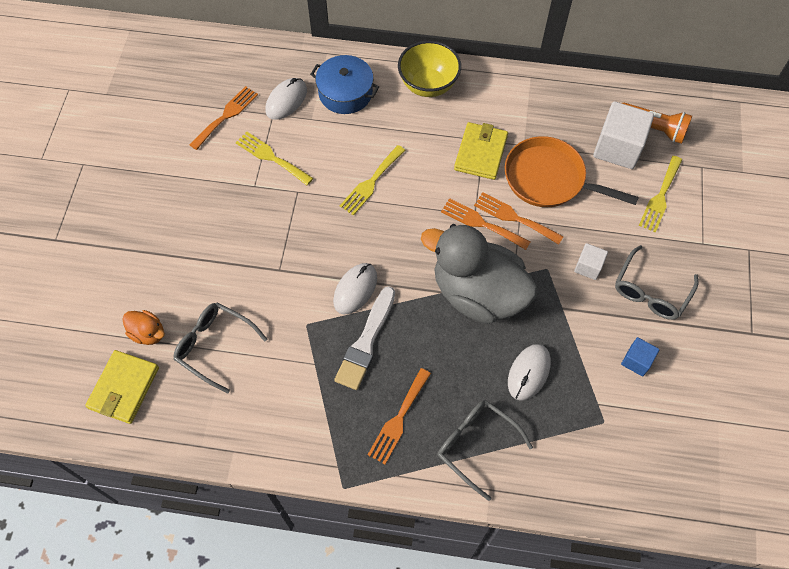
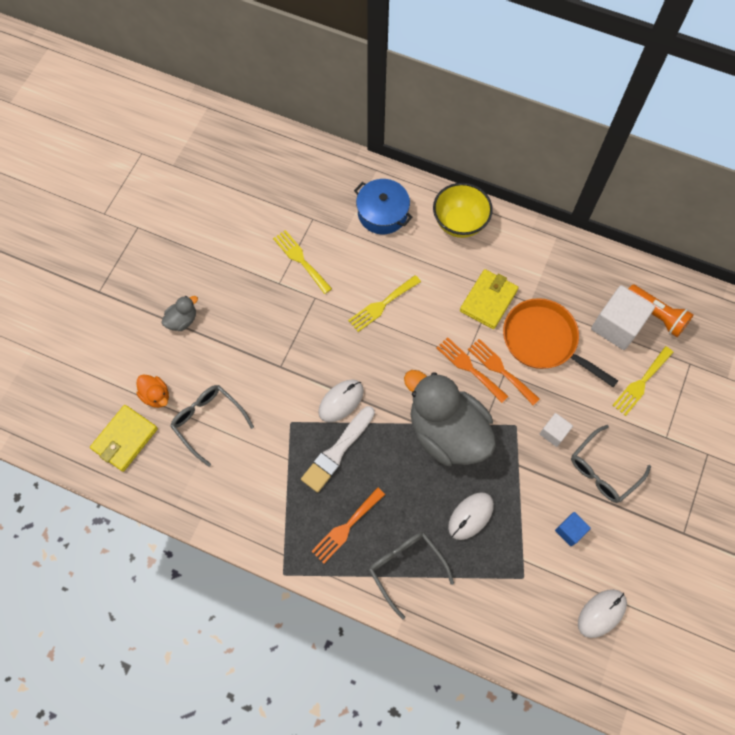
camera: 15 degrees right, 5 degrees up
(157, 247) = (182, 320): none -> grey duck
(226, 116) = (271, 210): orange fork -> none
(286, 100) = (328, 208): white mouse -> white mouse (601, 613)

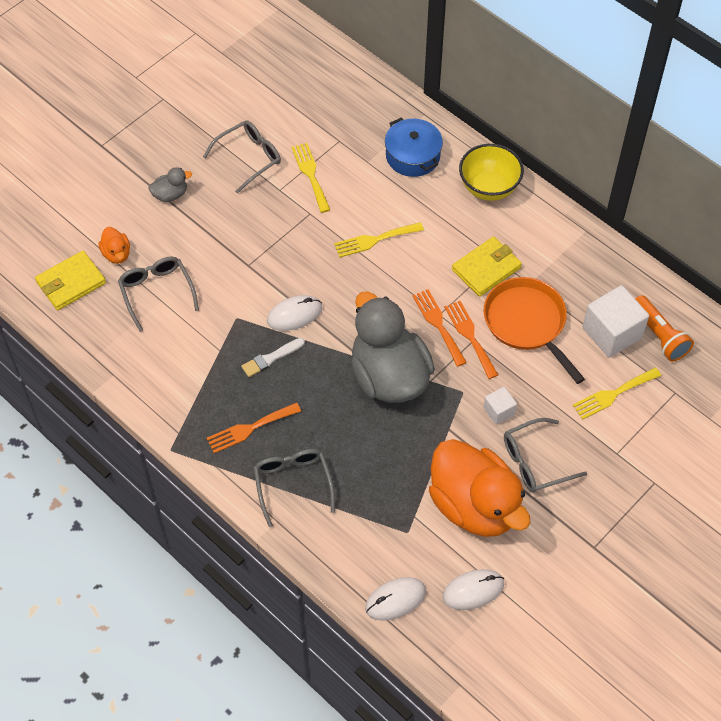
camera: 20 degrees right, 10 degrees down
(239, 261) = (249, 158): none -> grey glasses
(337, 451) = (271, 358): white brush -> white brush, size x0.63
(470, 516) = (379, 459): white mouse -> white mouse (395, 600)
(570, 531) = (474, 505): blue cube -> orange duck

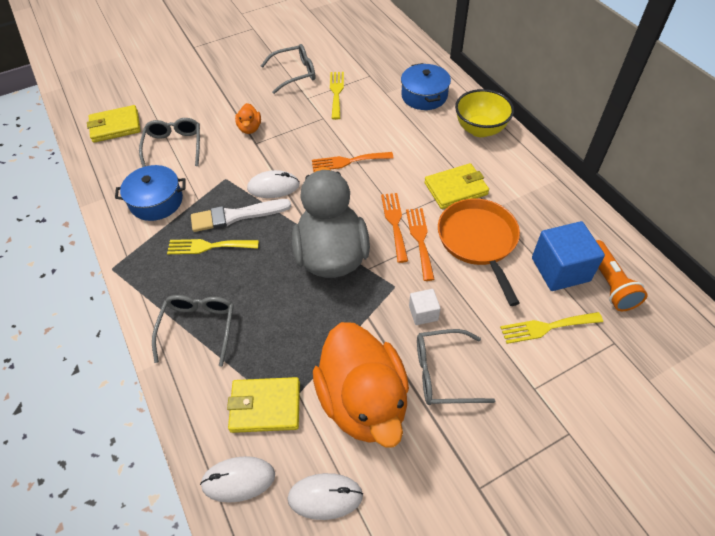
camera: 20 degrees right, 5 degrees down
(116, 254) = (161, 115): orange duck -> orange duck (250, 128)
(170, 195) = (223, 85): grey duck -> none
(175, 364) = (156, 201): none -> blue pot
(250, 428) = (187, 268): orange fork -> orange fork (348, 161)
(271, 358) = (236, 216): white brush -> white brush, size x1.58
(374, 240) = (367, 147): yellow fork -> yellow fork (208, 246)
(390, 535) = (265, 406): none -> yellow wallet
(612, 333) = (560, 269): white cube -> blue cube

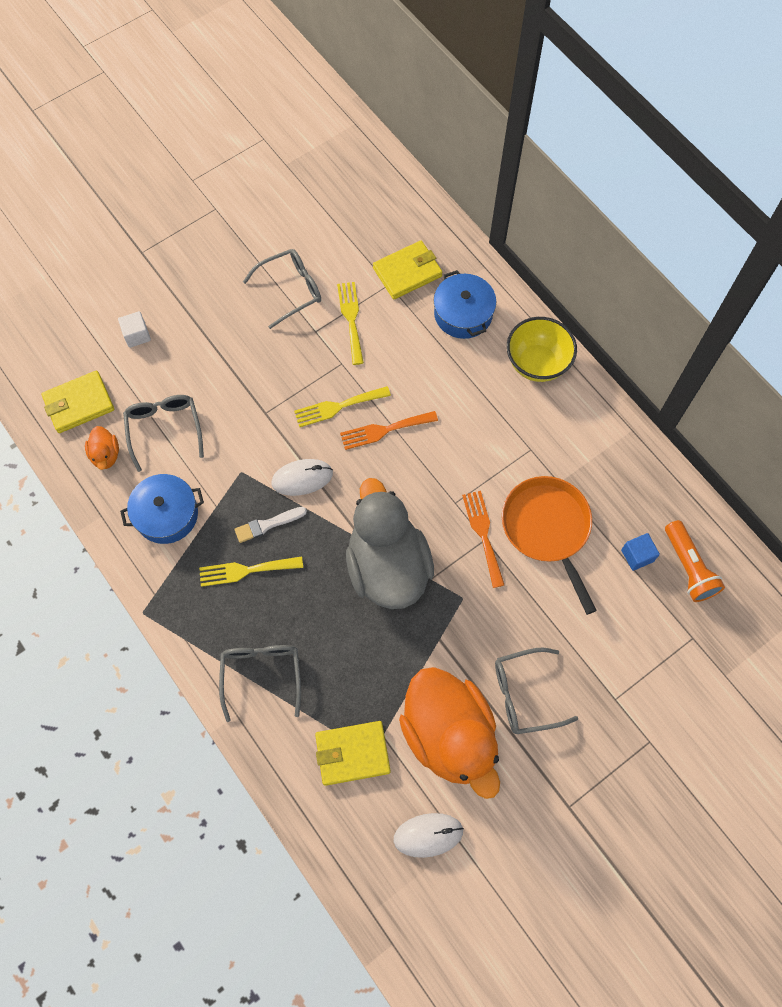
camera: 10 degrees left, 15 degrees up
(236, 216) = (267, 525): white brush -> white brush, size x0.63
(238, 480) = (343, 830): white mouse -> none
(250, 128) = (253, 390): orange duck -> orange duck (106, 455)
(394, 223) = (452, 515): orange fork -> none
(423, 313) = (497, 627): white cube -> white cube (137, 335)
(455, 188) = (516, 457): yellow wallet -> yellow wallet (407, 272)
(546, 327) = (625, 629): yellow fork -> yellow fork (338, 407)
(560, 269) = (637, 555): blue cube -> blue cube, size x0.52

